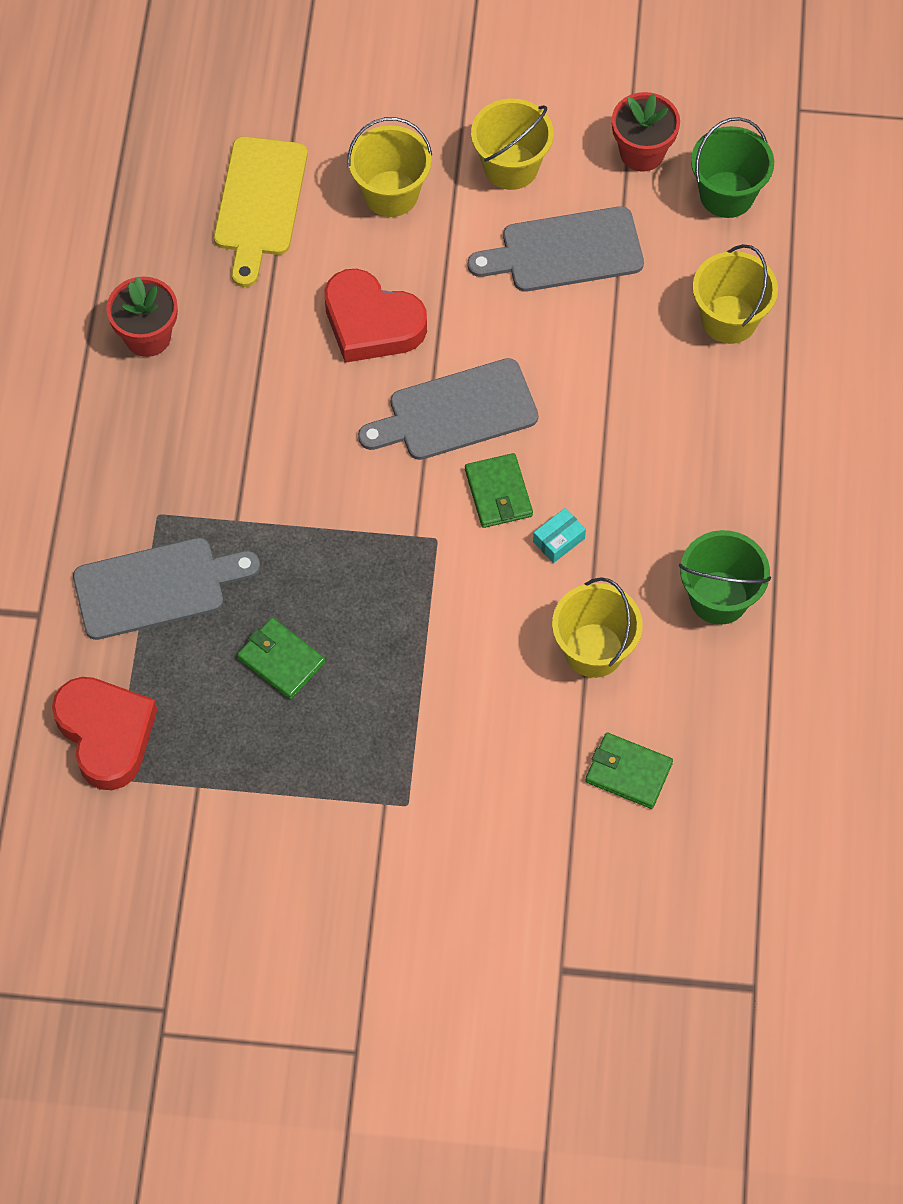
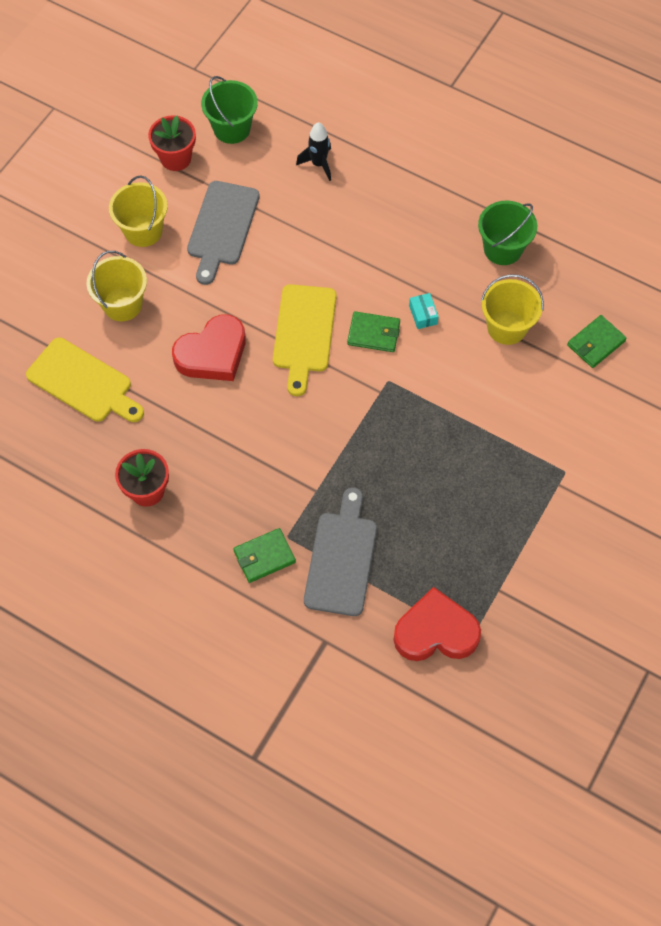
camera: 65 degrees left, 0 degrees up
(281, 660) = (431, 504): green wallet -> green wallet (264, 556)
(456, 412) = (304, 333): grey cutting board -> yellow cutting board
(729, 319) = (318, 164): yellow bucket -> black rocket

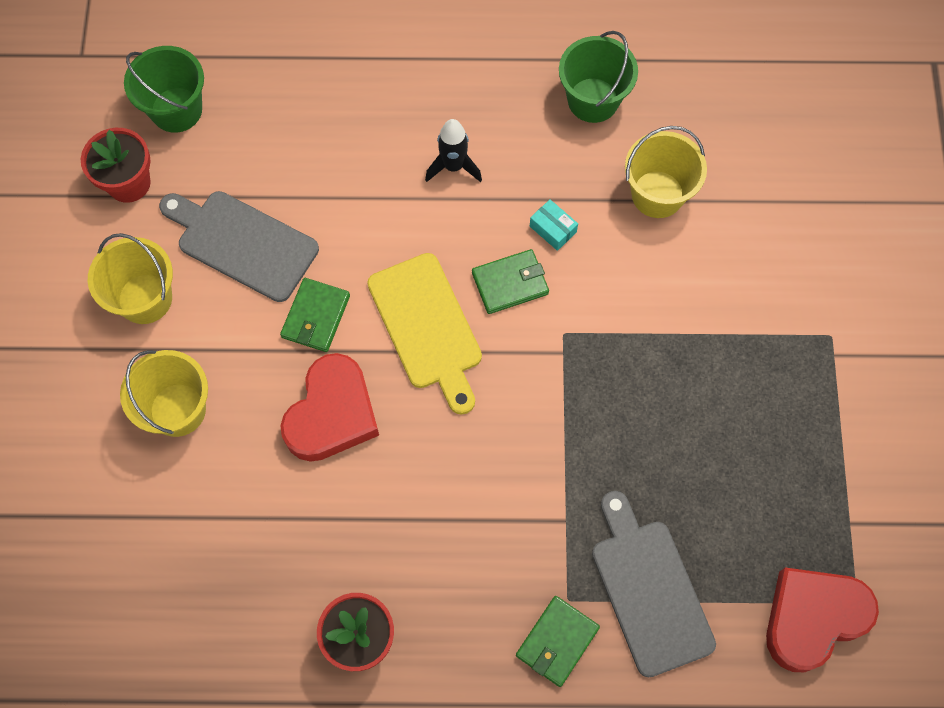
camera: 30 degrees left, 5 degrees up
(83, 382) = (190, 541): yellow cutting board -> none
(222, 227) = (242, 243): grey cutting board -> grey cutting board turned 135 degrees clockwise
(318, 164) = (312, 103): black rocket -> black rocket (453, 167)
(595, 343) = (767, 161): green wallet -> green wallet (316, 317)

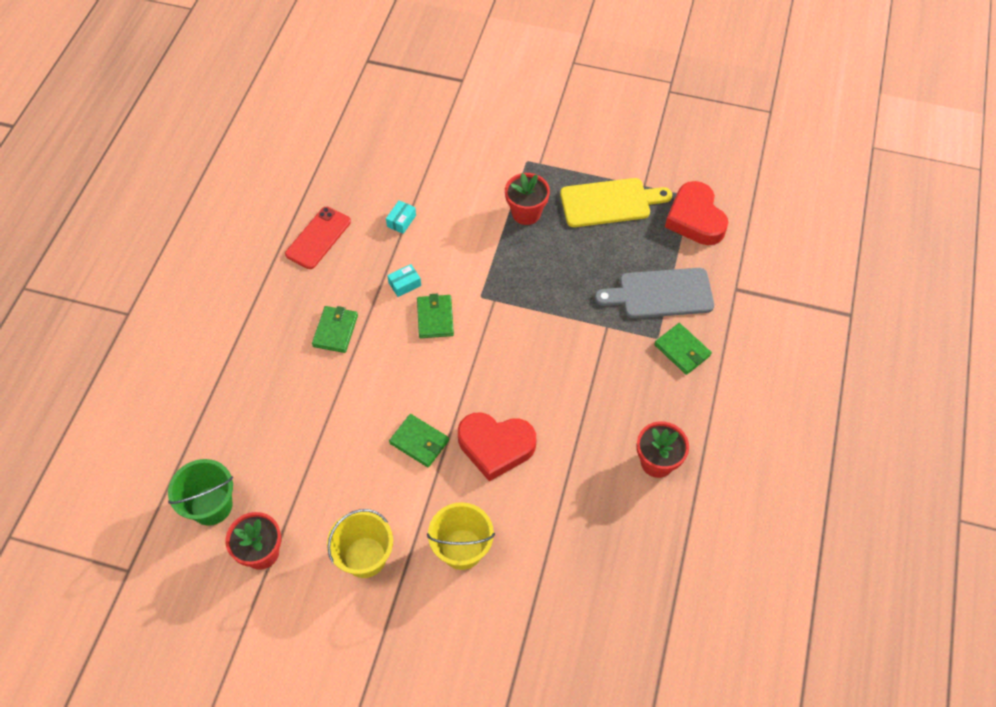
camera: 75 degrees left, 10 degrees down
(242, 243) = (344, 479): grey cutting board -> none
(332, 414) = (495, 446): red heart -> red heart turned 150 degrees clockwise
(427, 327) = (450, 374): yellow cutting board -> yellow cutting board (609, 202)
(453, 167) = (335, 331): black rocket -> green wallet
(593, 100) = (318, 238): green bucket -> red phone
(657, 194) = (401, 221): yellow bucket -> turquoise box
(732, 358) = (526, 213): none -> red flower pot

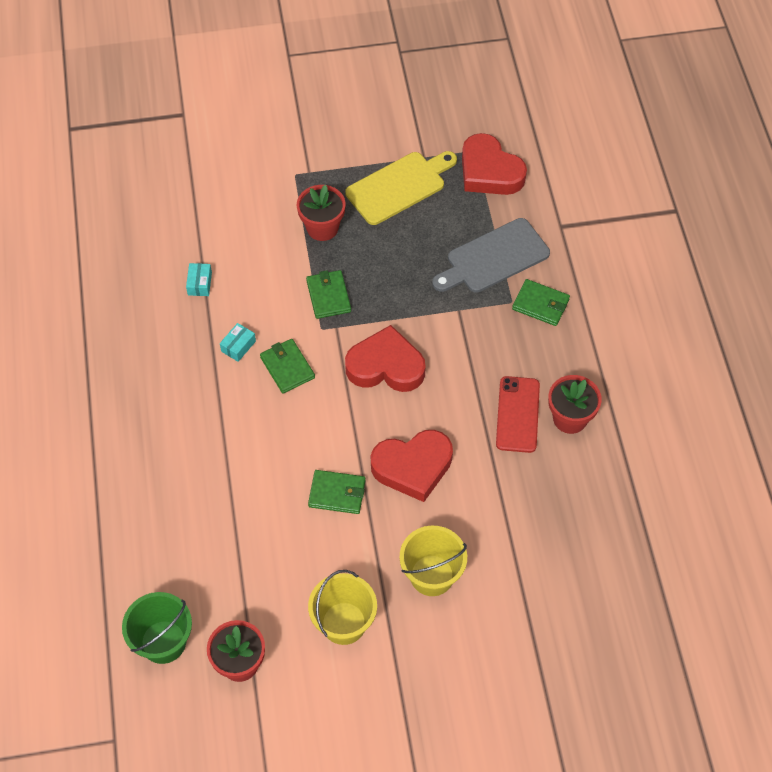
camera: 25 degrees left, 0 degrees up
(318, 238) = (122, 334): red phone -> red phone (518, 414)
(335, 331) = (193, 420): green wallet -> green wallet (328, 296)
(518, 350) = (386, 366): none -> red heart

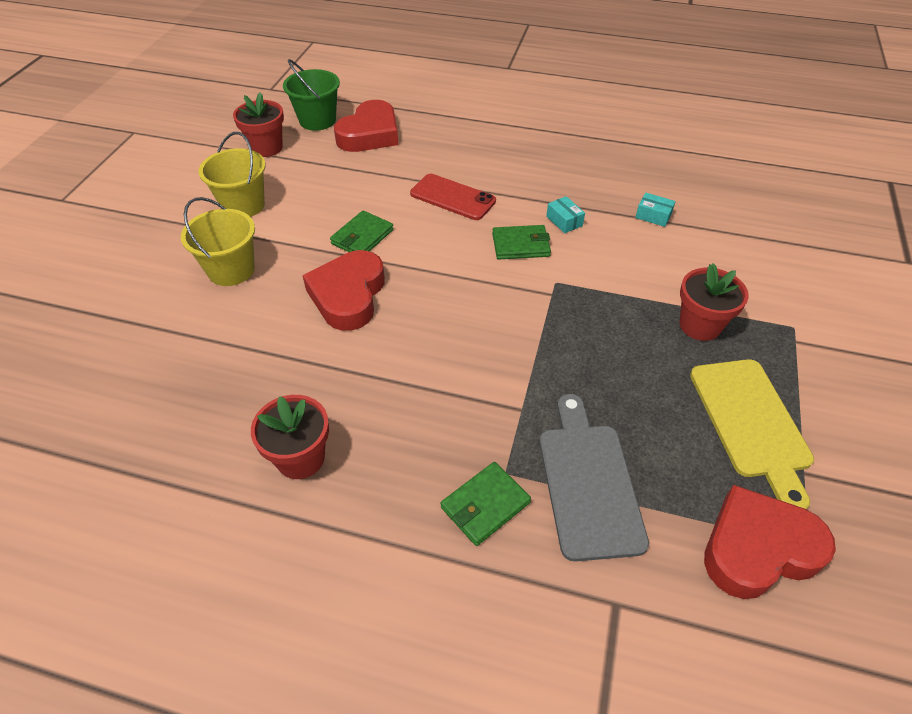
camera: 115 degrees right, 10 degrees down
(328, 296) = (596, 300): green wallet -> none
(386, 366) = (480, 316): red heart -> red heart (370, 134)
(518, 414) = (343, 407): red phone -> red phone (452, 197)

